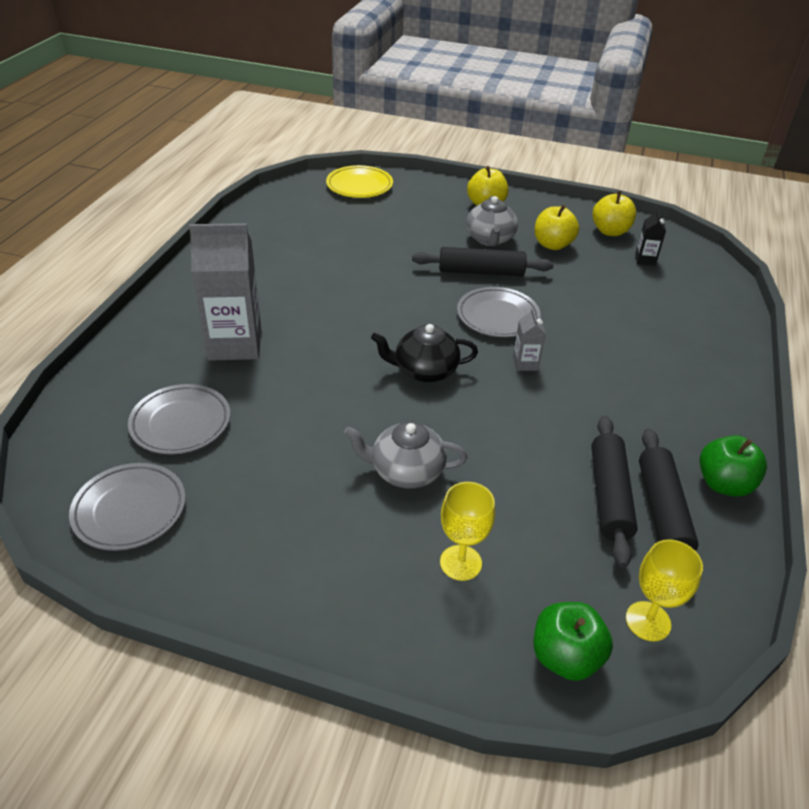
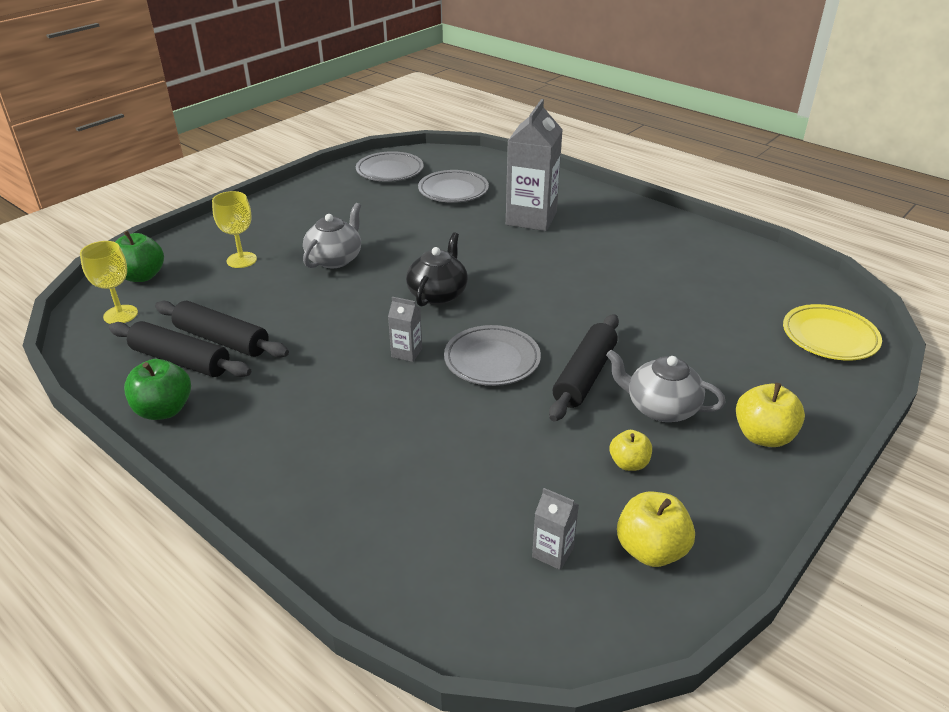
camera: 115 degrees right, 5 degrees down
(552, 245) = (629, 463): yellow apple -> yellow apple, size x0.63
(645, 259) = (552, 552): black carton -> grey carton

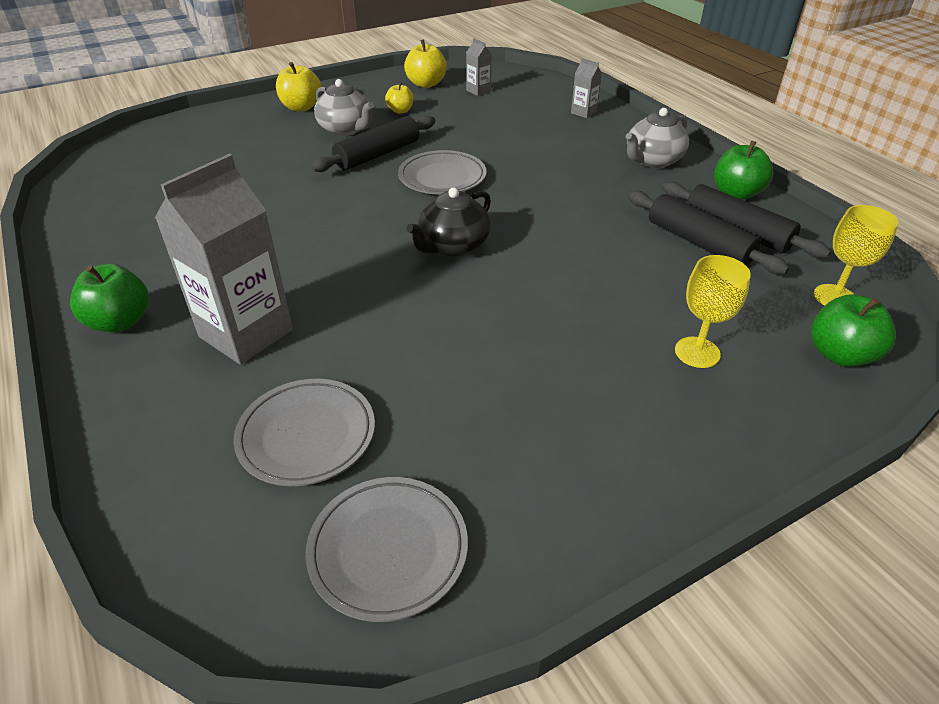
camera: 160 degrees left, 5 degrees up
(335, 259) = (561, 323): grey teapot -> grey teapot (652, 160)
(406, 352) = (514, 197): grey carton -> grey carton (583, 112)
(611, 210) = (120, 322): none -> green apple
(829, 337) = (155, 143): yellow plate -> none

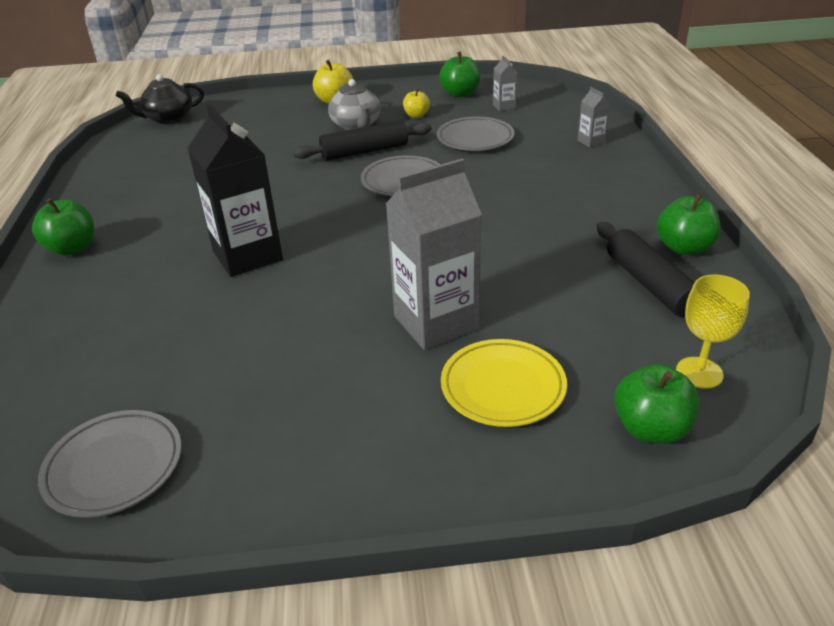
camera: 25 degrees right, 5 degrees down
(246, 333) = (147, 277): grey carton -> grey carton (436, 322)
(307, 436) = (127, 366): grey plate -> grey plate (475, 139)
(343, 285) = (247, 256): none -> black carton
(426, 84) = (460, 94): yellow apple -> green apple
(453, 246) = (362, 242): black teapot -> black teapot (168, 118)
(652, 160) = (622, 199): grey teapot -> none
(697, 352) = (503, 387): yellow goblet -> yellow plate
(699, 243) = (598, 288): black rolling pin -> none

